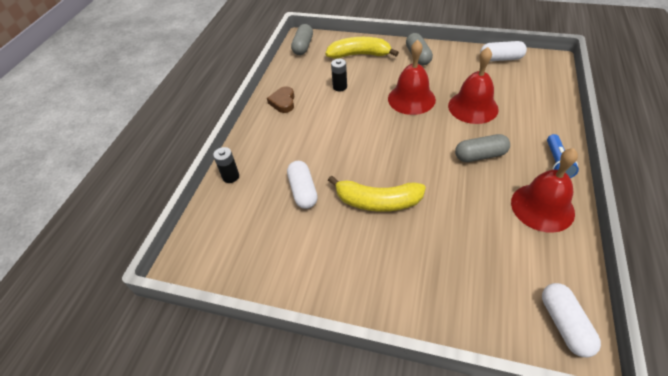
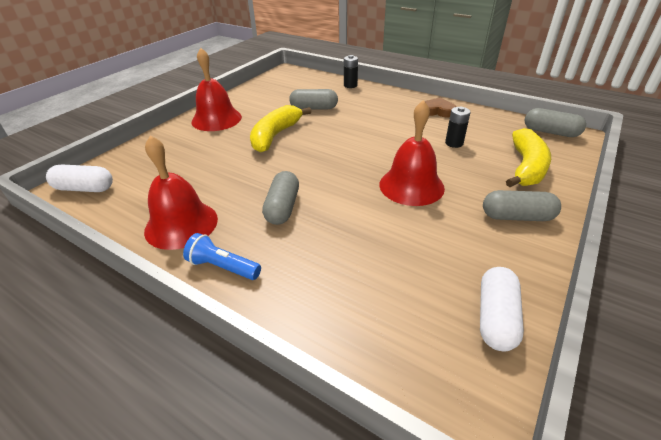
camera: 105 degrees right, 10 degrees down
(303, 191) = (314, 108): white capsule -> grey capsule
(473, 107) = (371, 231): red bell -> red bell (216, 119)

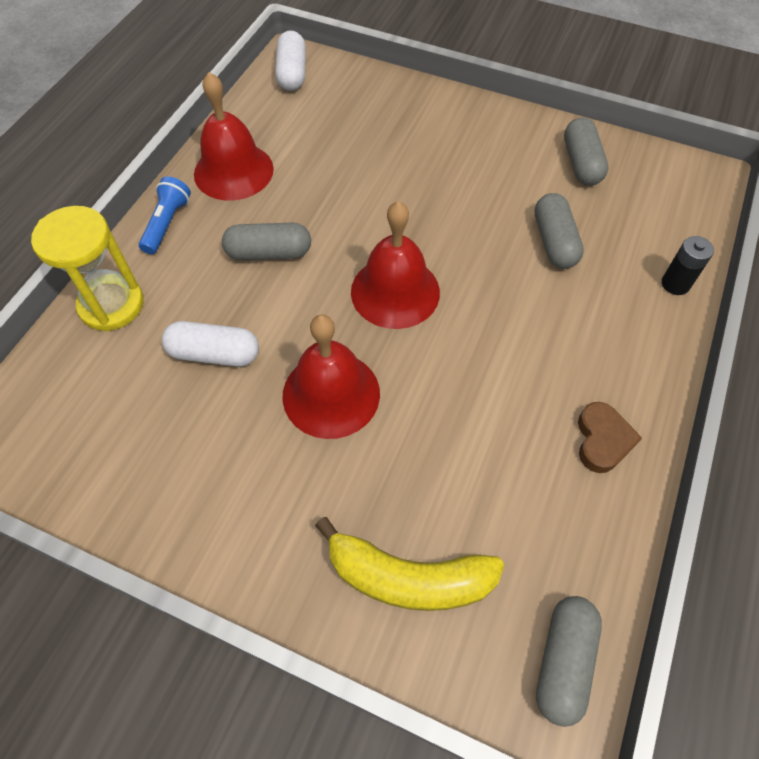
camera: 80 degrees right, 20 degrees up
(216, 119) = (481, 132): red bell -> red bell (395, 291)
(275, 135) = (446, 210): yellow banana -> none
(310, 305) = (111, 305): none -> yellow hourglass
(454, 143) = (474, 462): black battery -> none
(496, 317) = (82, 478): white capsule -> white capsule (214, 354)
(517, 217) = (264, 534): grey capsule -> grey capsule (581, 163)

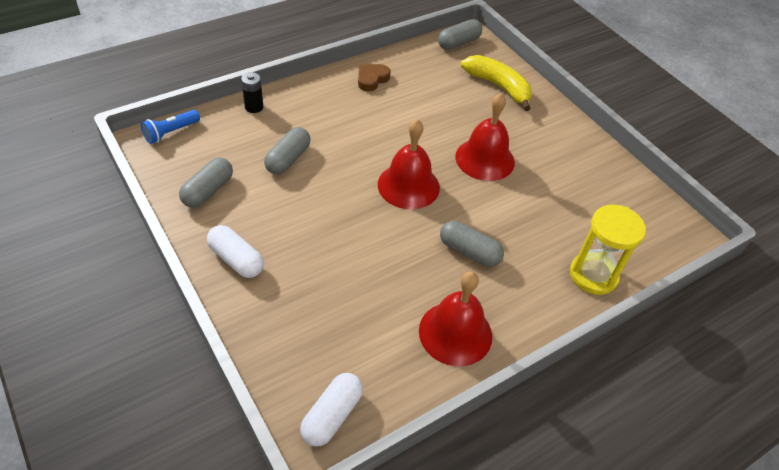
camera: 150 degrees left, 10 degrees down
(167, 223) = (530, 315): blue flashlight -> blue flashlight (171, 132)
(214, 354) = (538, 211): white capsule -> white capsule (236, 259)

